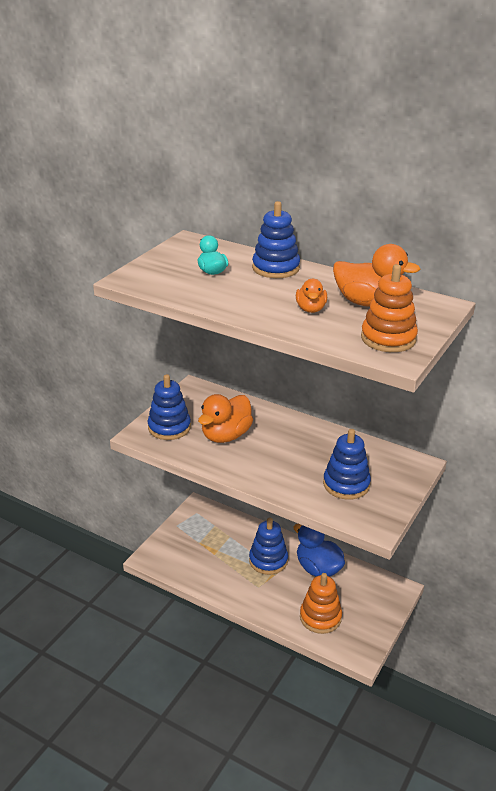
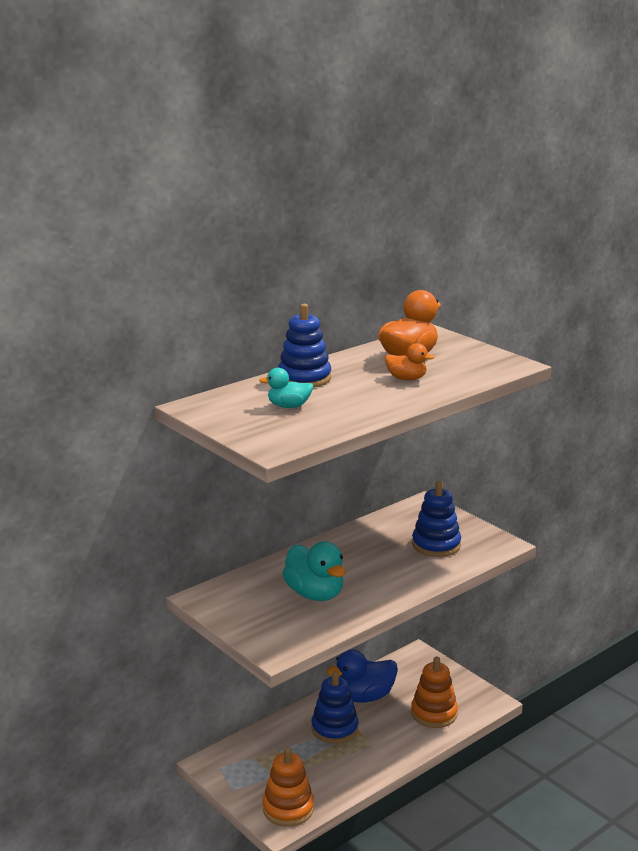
camera: 70 degrees left, 10 degrees down
(169, 427) = (274, 628): blue stacking toy -> none
(226, 435) = (315, 594): orange duck -> turquoise duck
(388, 338) = (480, 361): orange stacking toy -> orange stacking toy (288, 808)

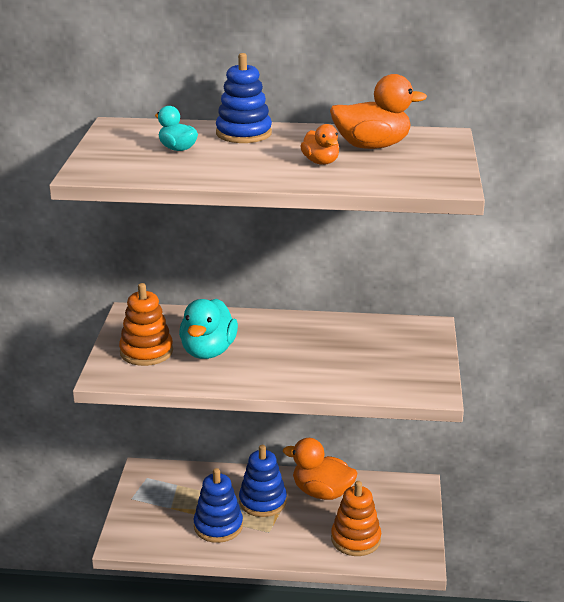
camera: 45 degrees right, 5 degrees up
(288, 808) = (144, 535): orange stacking toy -> orange stacking toy (146, 352)
(364, 697) = (322, 492): blue duck -> orange duck
(436, 545) = (373, 363): blue stacking toy -> blue stacking toy (218, 526)

